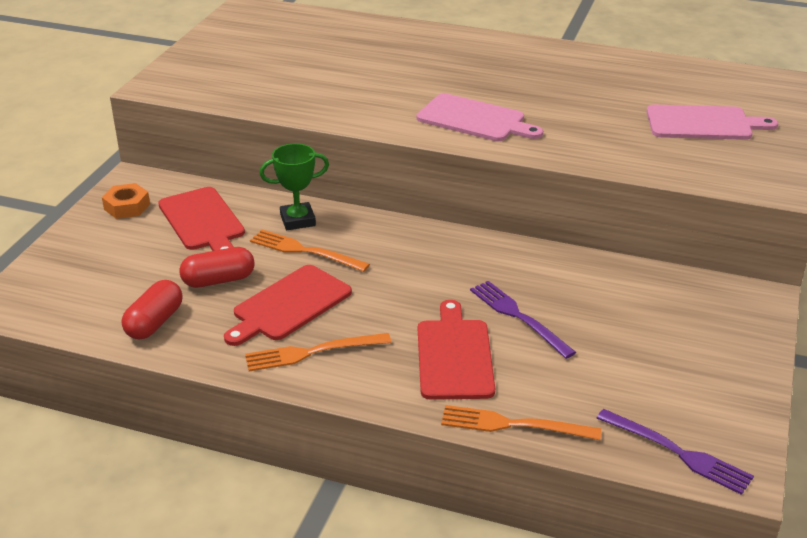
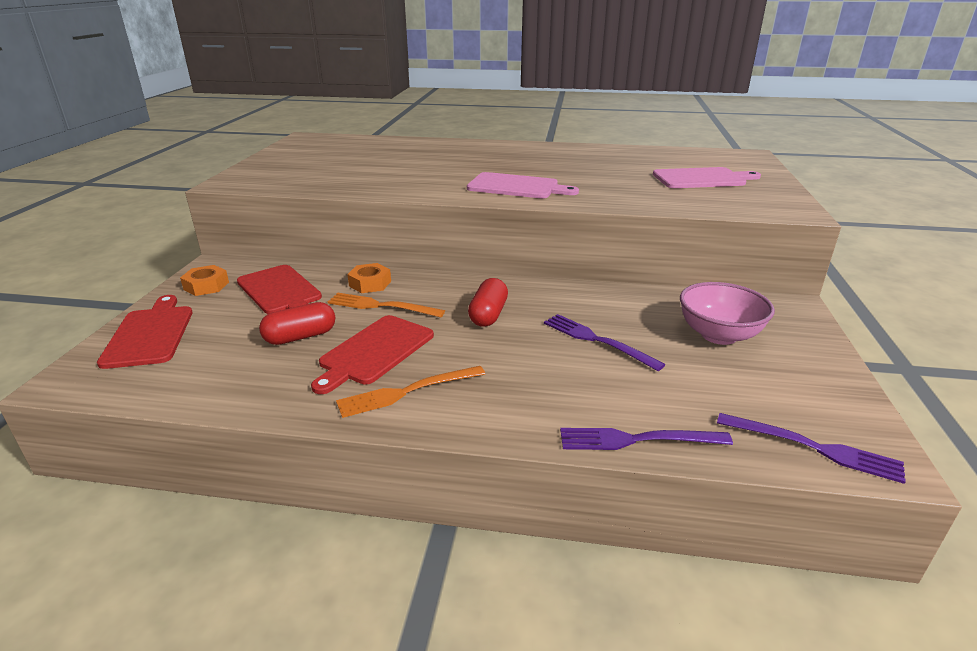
camera: 10 degrees left, 5 degrees down
(154, 322) = (235, 381): red capsule -> red capsule (488, 315)
(298, 220) = (370, 283): green trophy -> orange nut
(454, 355) = (551, 380): red cutting board -> red cutting board (150, 334)
(512, 425) = (635, 440): orange fork -> purple fork
(652, 324) = (718, 335): none -> pink bowl

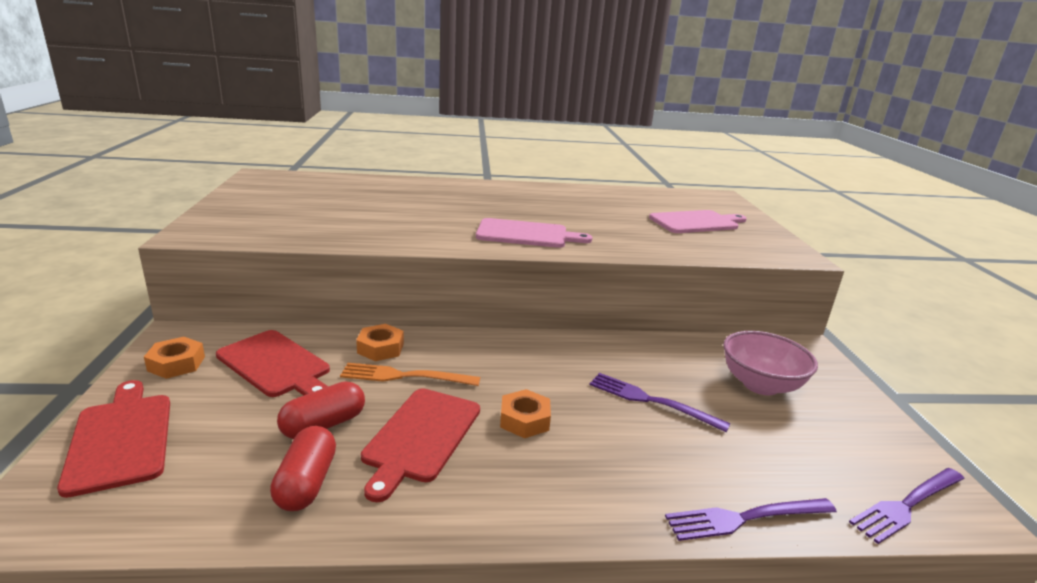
camera: 15 degrees left, 5 degrees down
(405, 392) = (478, 488): orange fork -> none
(469, 346) = (524, 420): none -> orange nut
(488, 315) = (527, 379): red capsule -> red capsule (306, 483)
(815, 448) = (906, 505): purple fork -> purple fork turned 135 degrees clockwise

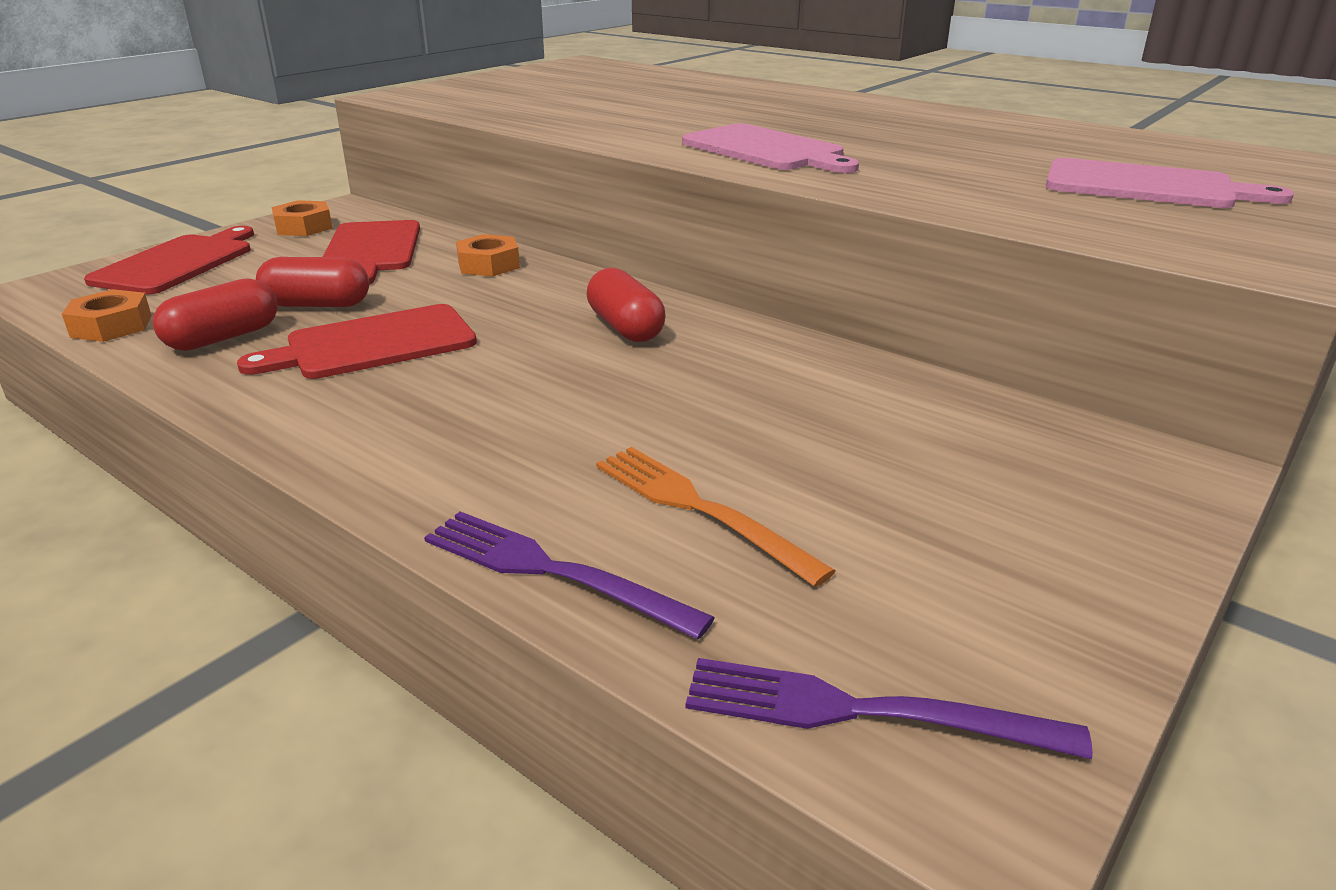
camera: 45 degrees right, 5 degrees up
(403, 376) = (461, 293): orange fork -> orange fork (697, 508)
(524, 420) = (501, 371): orange nut -> orange nut (111, 326)
(531, 363) = (625, 327): none -> red capsule
(650, 400) = (701, 415): purple fork -> none
(760, 385) = (939, 470): pink bowl -> none

